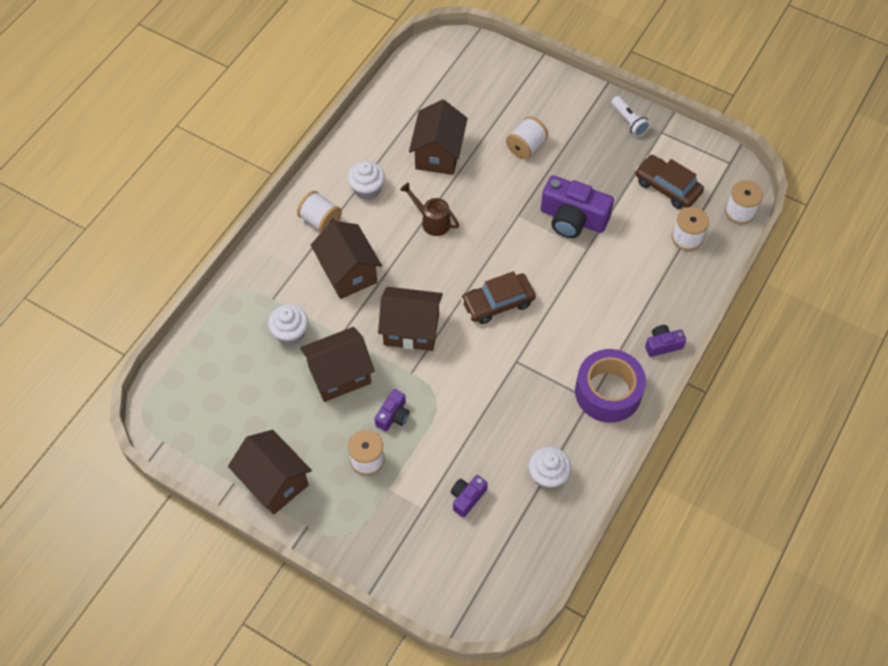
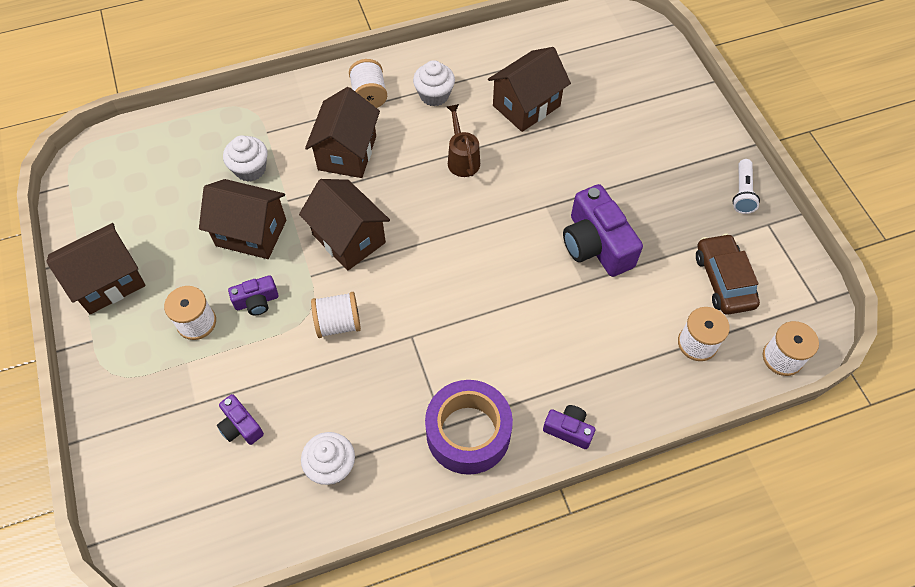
camera: 40 degrees right, 0 degrees up
(274, 482) = (108, 282): brown house -> brown house turned 60 degrees clockwise
(467, 497) = (240, 426): purple camera -> purple camera turned 120 degrees counterclockwise
(498, 303) = (448, 271): brown car -> none
(526, 147) = (614, 151): white spool -> white spool (338, 323)

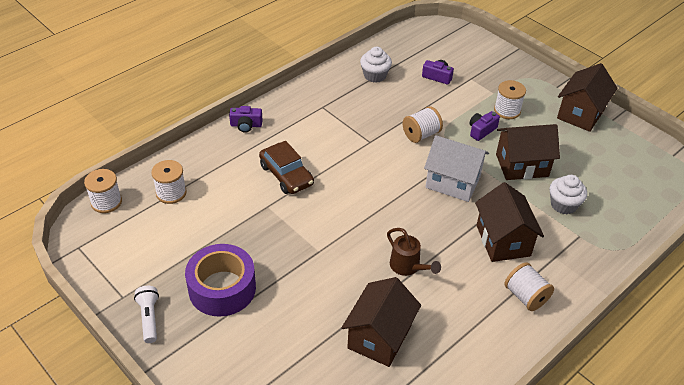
camera: 155 degrees right, 15 degrees down
(349, 238) = (452, 182): brown house -> white house
(434, 95) = (469, 317): white cupcake -> none
(468, 433) = (306, 108): purple tape -> purple tape (222, 288)
(596, 244) = (267, 234): purple camera -> none
(723, 280) = (157, 240): brown car -> brown car (286, 175)

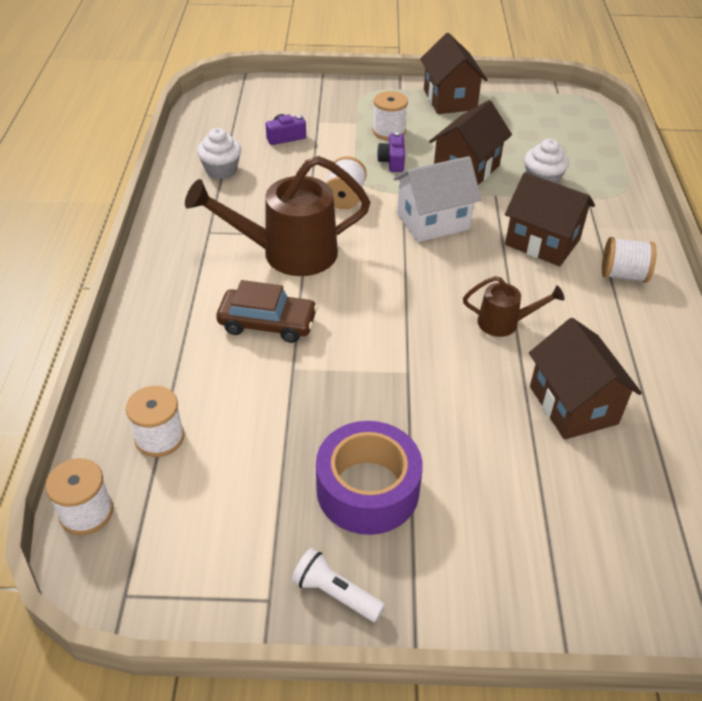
camera: 45 degrees left, 0 degrees up
(246, 125) = (147, 304): purple camera -> none
(346, 145) = (288, 253): none -> brown watering can

